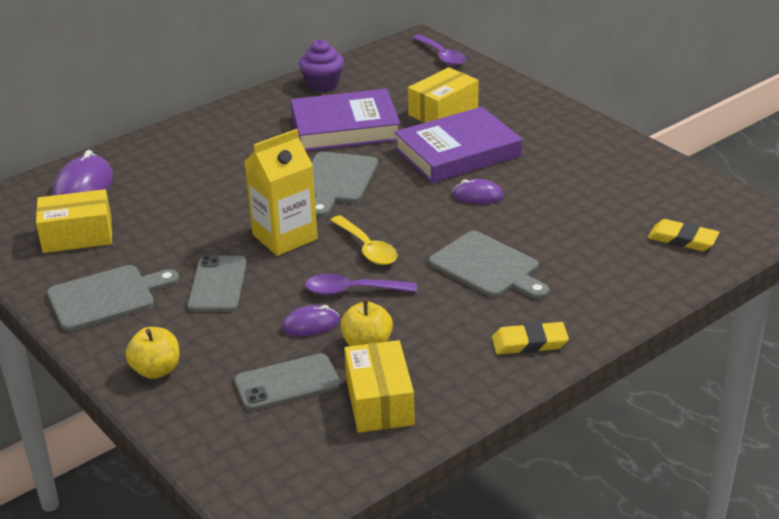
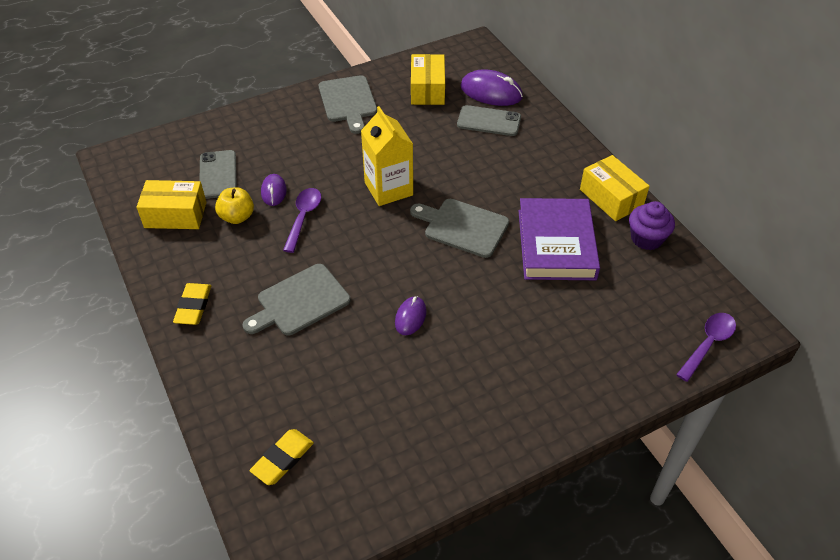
camera: 100 degrees right, 15 degrees up
(156, 370) = (261, 120): yellow apple -> none
(218, 284) = (341, 151): grey phone -> grey phone (489, 121)
(367, 248) = (355, 233): yellow spoon -> none
(441, 56) = (708, 344): purple spoon -> purple spoon turned 150 degrees clockwise
(443, 111) = (576, 321): yellow box -> yellow box (611, 198)
(457, 152) = (491, 317): purple book -> none

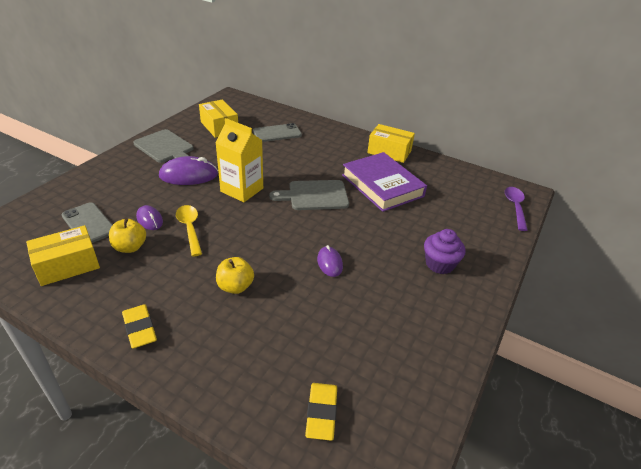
camera: 35 degrees left, 10 degrees down
(300, 302) = (235, 286): grey cutting board -> yellow apple
(303, 217) = (190, 228): purple spoon -> yellow spoon
(491, 92) = (264, 118): purple mouse -> purple mouse (189, 175)
(646, 238) = (429, 166): purple cupcake -> purple cupcake (439, 264)

